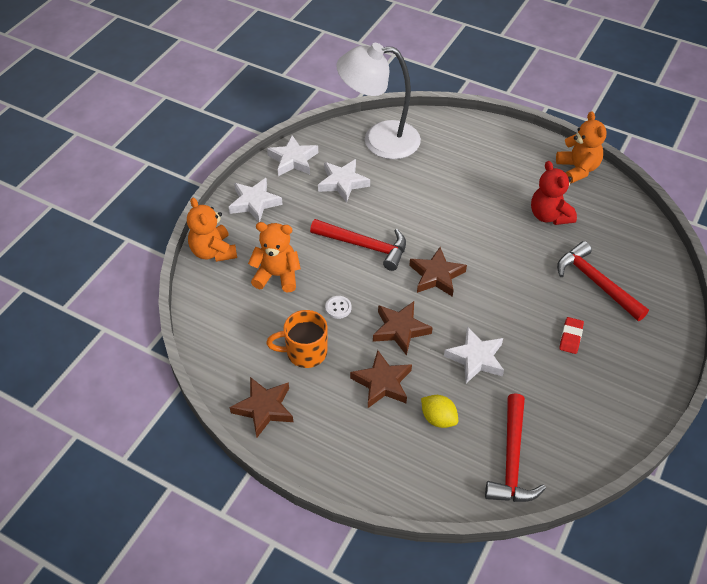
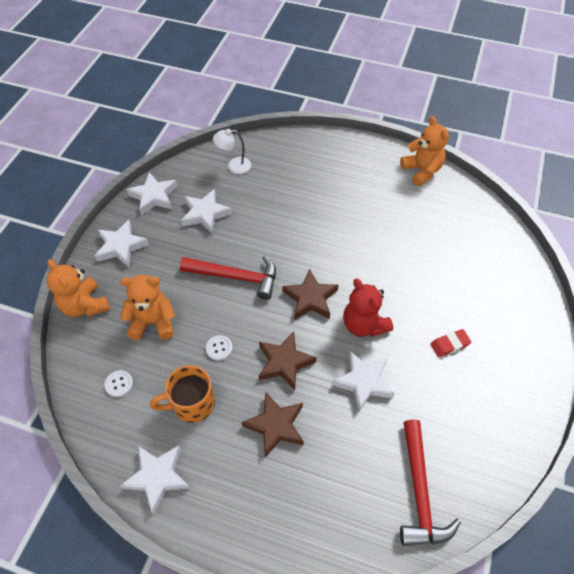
camera: 10 degrees left, 5 degrees up
(238, 325) = (119, 384): none -> white button
(264, 408) = (157, 477): brown star -> white star
(379, 140) = (234, 166): white lamp -> white lamp, size x0.44
(438, 418) = (338, 457): yellow lemon -> none
(549, 215) = (405, 221): red teddy bear -> red teddy bear (364, 324)
(570, 337) = (449, 344): red eraser -> red eraser turned 60 degrees clockwise
(596, 283) = (462, 283): red hammer -> none

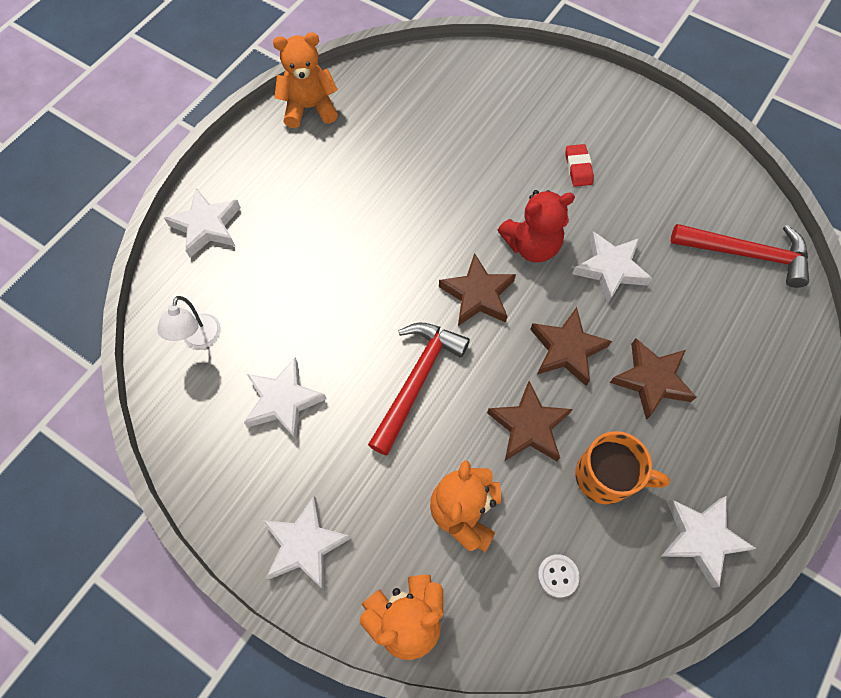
camera: 75 degrees left, 10 degrees up
(154, 196) = (216, 476): white star -> white star (207, 226)
(192, 404) = (605, 477): orange mug -> orange mug turned 75 degrees counterclockwise
(219, 348) = (528, 426): white button -> brown star

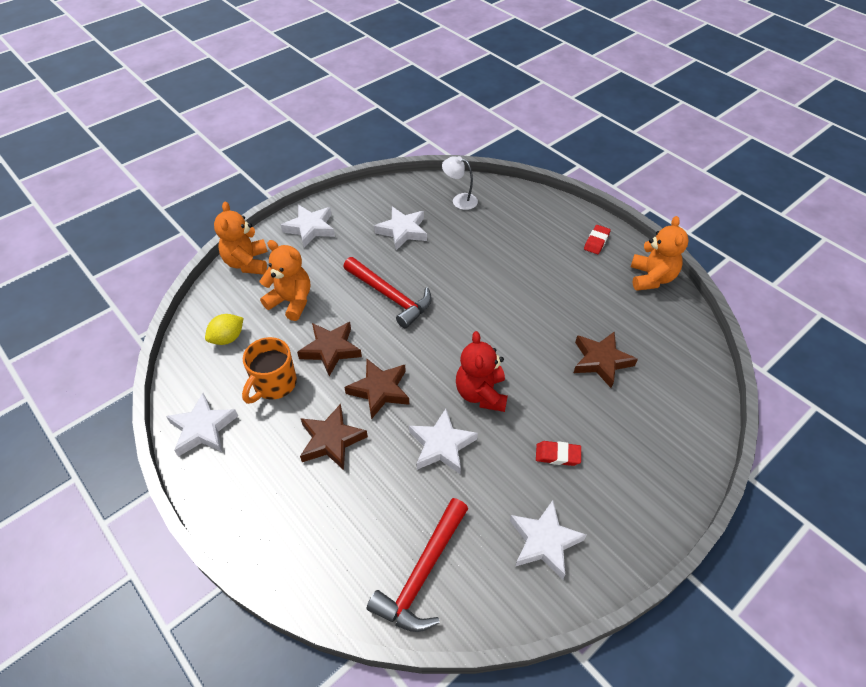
camera: 105 degrees right, 15 degrees down
(207, 226) = (546, 211): white star -> white star (544, 542)
(257, 165) = (596, 241): none -> red eraser
(478, 295) = (446, 346): brown star -> brown star (601, 361)
(558, 576) = (228, 338): white button -> yellow lemon

